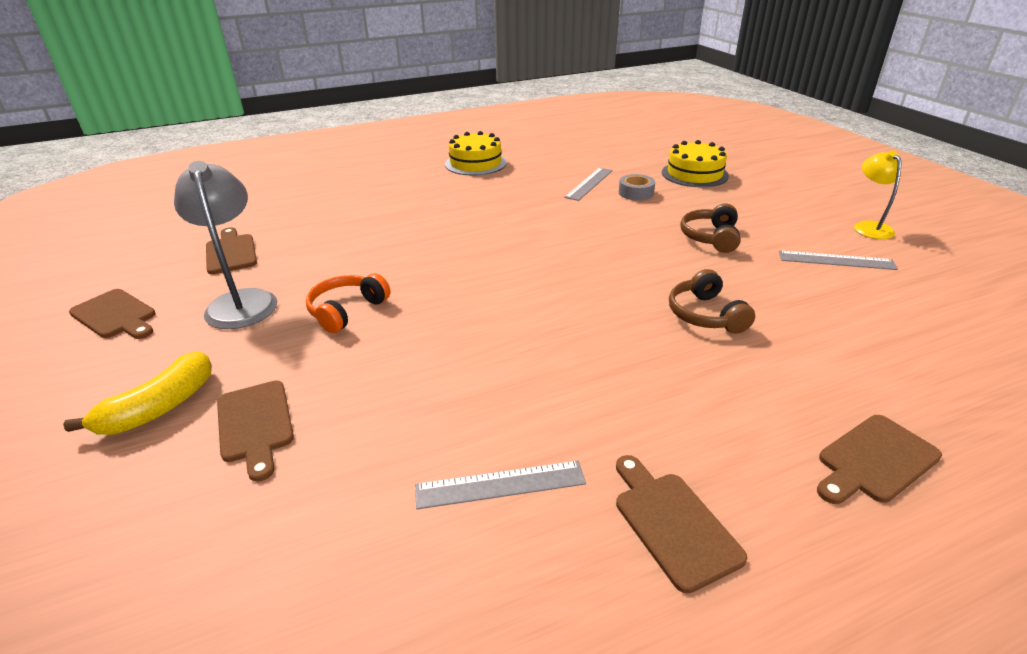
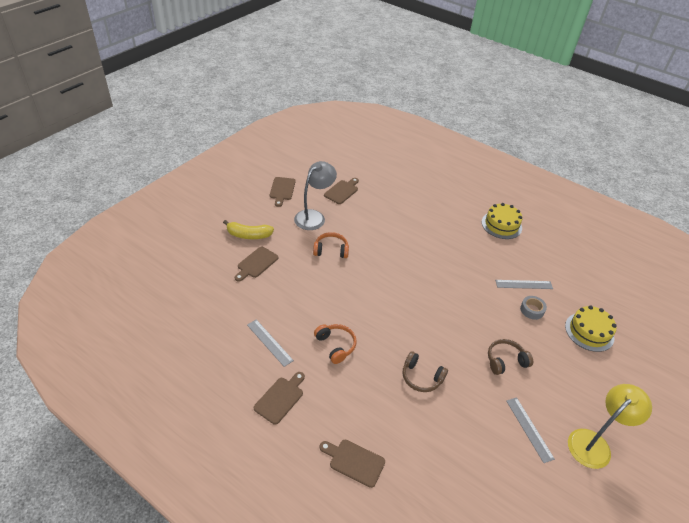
camera: 55 degrees right, 10 degrees up
(579, 385) = (335, 346): none -> orange headphones
(705, 315) = (421, 377): brown headphones -> brown headphones turned 105 degrees counterclockwise
(868, 227) = (594, 443): yellow lamp -> yellow lamp, size x1.58

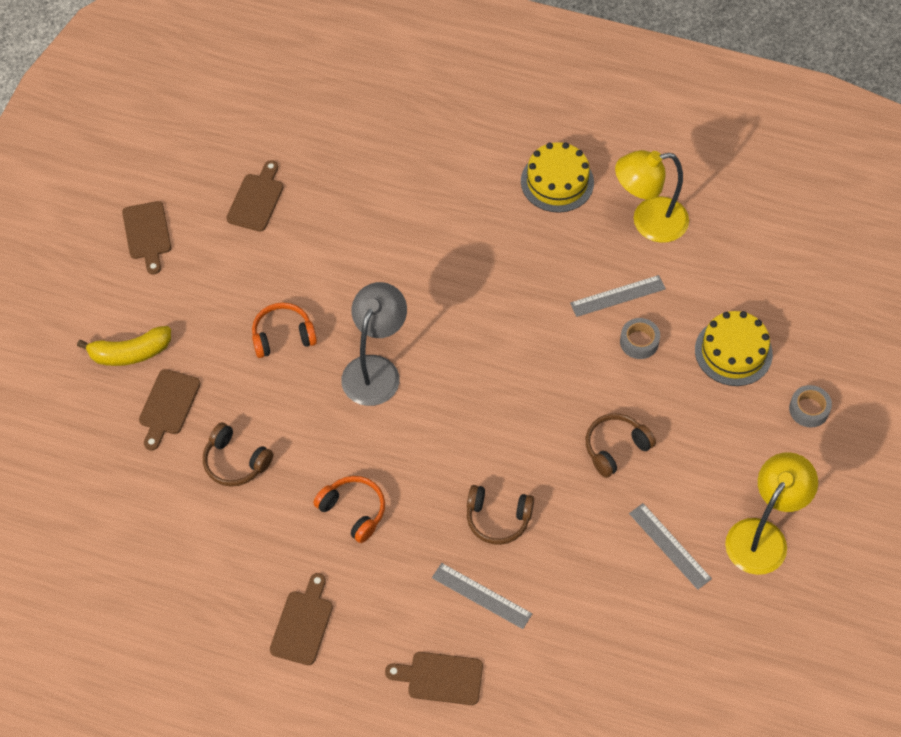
camera: 15 degrees left, 15 degrees up
(269, 342) = (250, 541): grey ruler -> grey ruler (481, 596)
(279, 300) = (235, 462): none -> brown headphones
(314, 216) = (227, 274): grey lamp -> grey lamp (375, 369)
(548, 255) = (648, 222): none -> yellow lamp
(634, 377) = (809, 409): none -> grey tape

